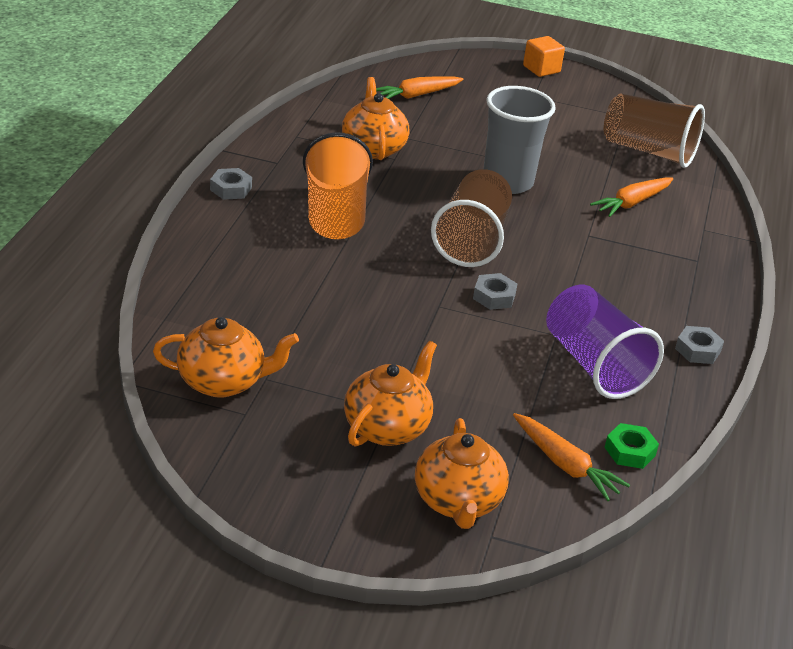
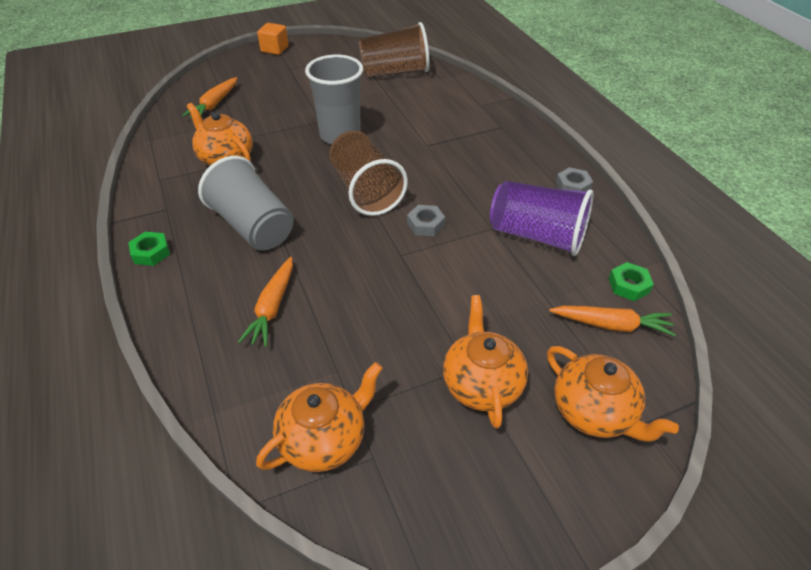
camera: 35 degrees left, 10 degrees up
(231, 189) = (151, 252): grey nut -> green nut
(335, 214) = (253, 226): orange cup -> grey cup
(632, 203) = (425, 110): orange carrot -> orange carrot (272, 307)

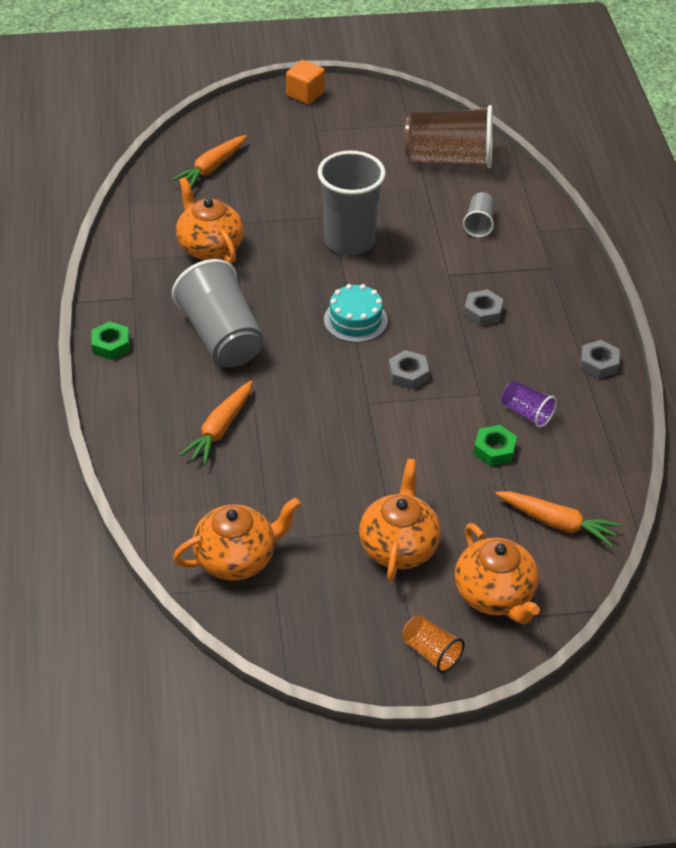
camera: 15 degrees right, 0 degrees up
(365, 191) = (355, 320): brown cup -> turquoise cake
(434, 108) = (479, 224): none -> grey cup
(465, 166) = (483, 312): none -> grey nut
(537, 235) = (526, 413): purple cup -> purple cup, size x0.48
(563, 496) = (431, 652): none -> orange cup
(628, 285) = (599, 488): green nut -> green nut (494, 449)

